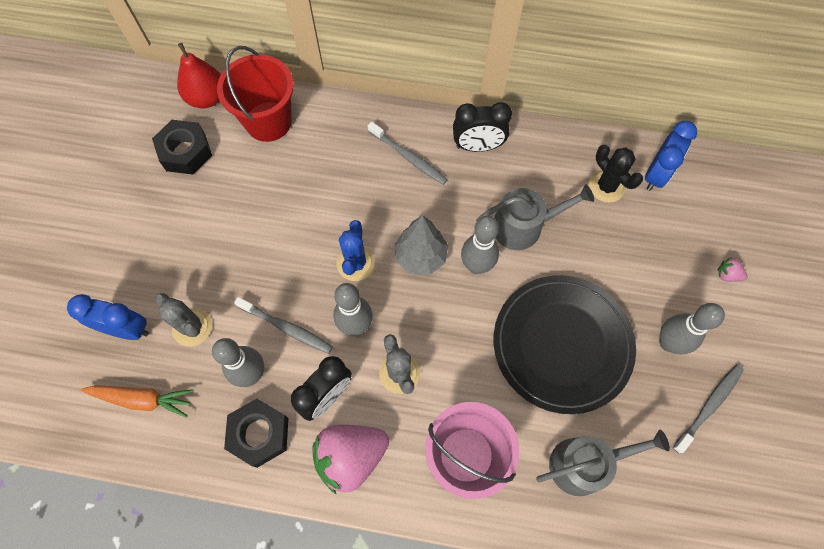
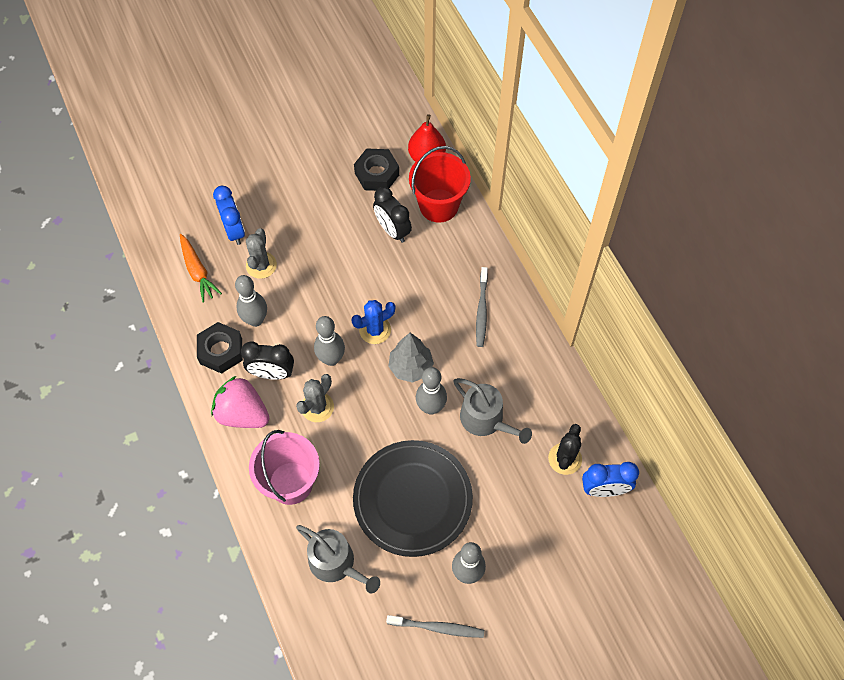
camera: 55 degrees right, 5 degrees down
(287, 328) = (299, 319): grey toothbrush -> none
(478, 146) = (527, 350): black clock -> black clock (392, 230)
(727, 275) = (556, 588): pink strawberry -> none

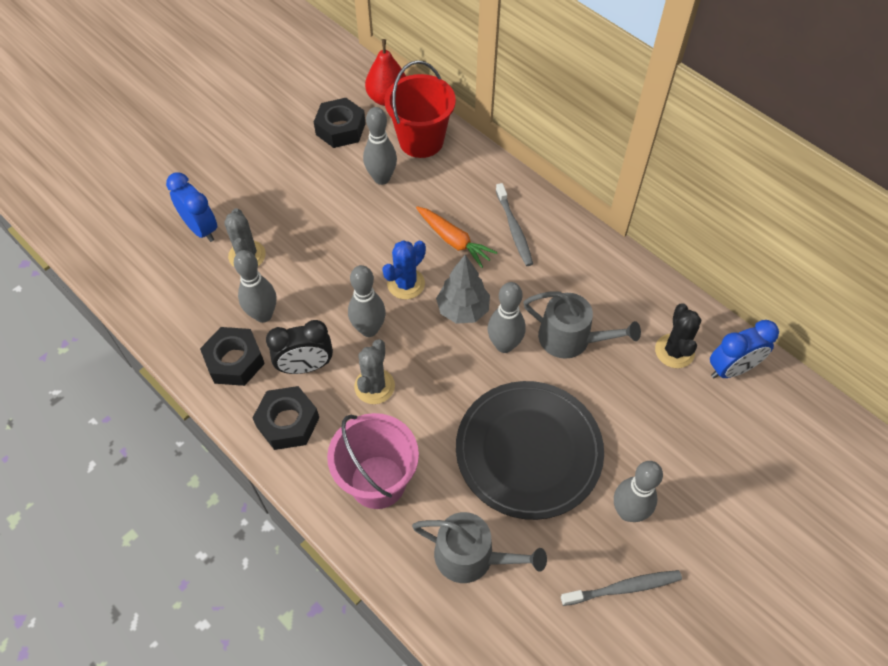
camera: 20 degrees left, 5 degrees down
(198, 271) = (173, 284): orange carrot -> orange carrot (454, 241)
(242, 413) = (288, 422): pink strawberry -> black nut
(392, 230) = (381, 178): black clock -> grey bowling pin

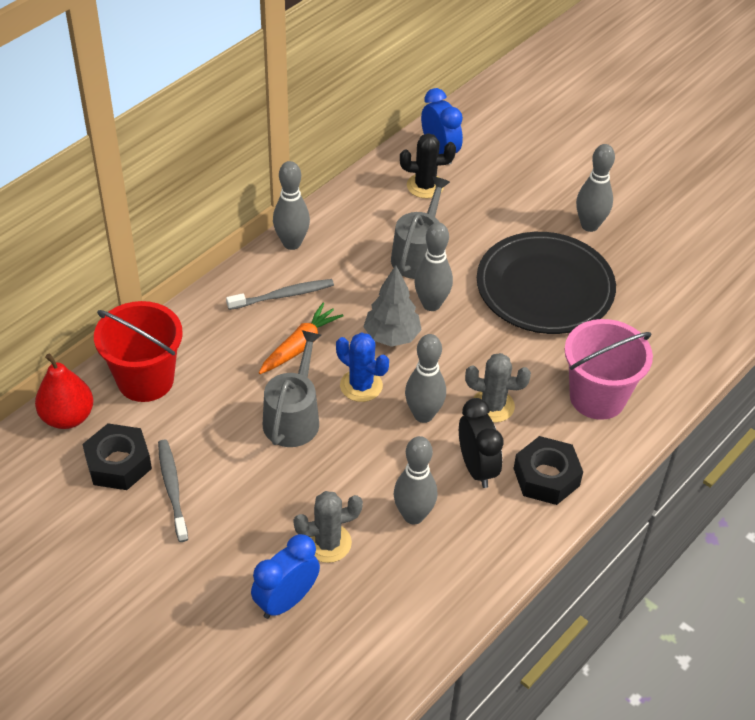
camera: 95 degrees left, 10 degrees down
(234, 361) = (478, 536): black nut -> none
(381, 178) = (205, 415): grey bowling pin -> grey bowling pin (292, 243)
(471, 556) = (654, 327): grey watering can -> grey watering can (293, 417)
(624, 588) = (656, 231): grey toothbrush -> grey toothbrush (172, 488)

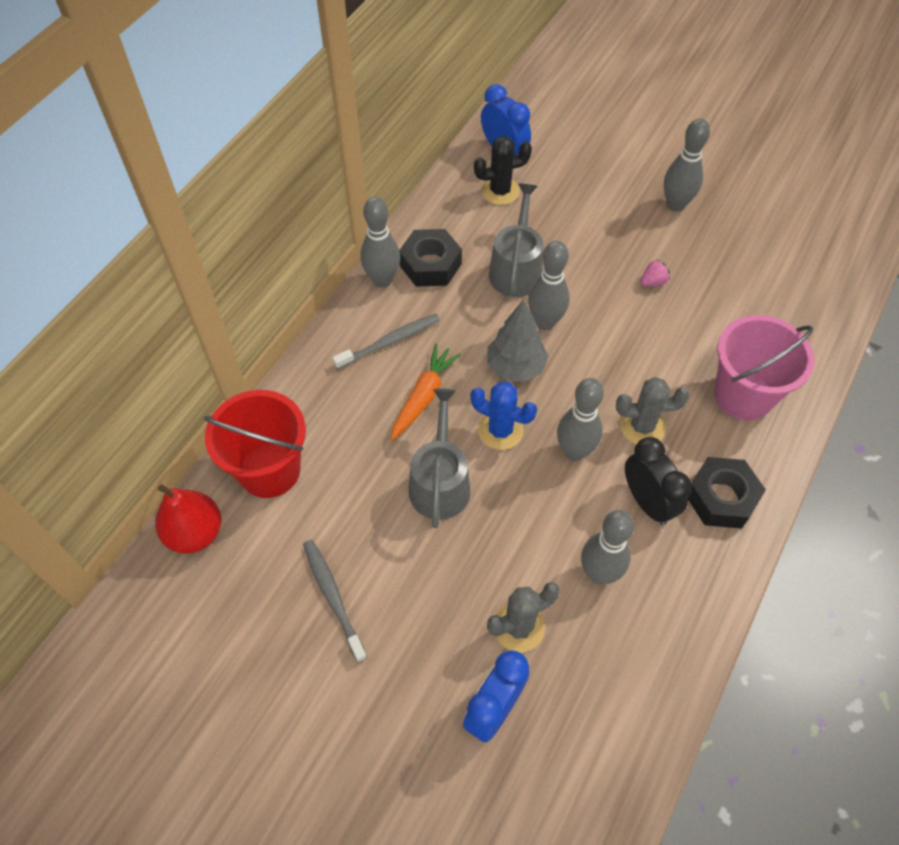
camera: 10 degrees left, 10 degrees up
(118, 463) = (265, 578): black nut -> black nut (430, 265)
(545, 287) = (653, 282): black plate -> pink strawberry

